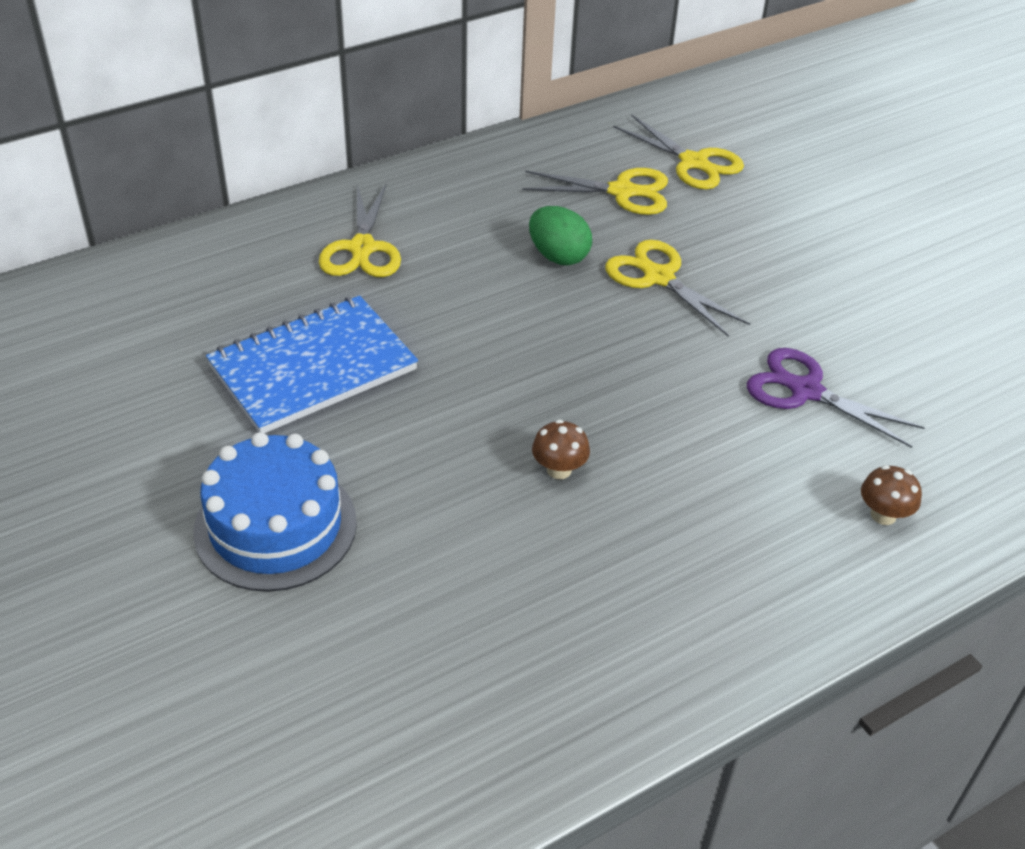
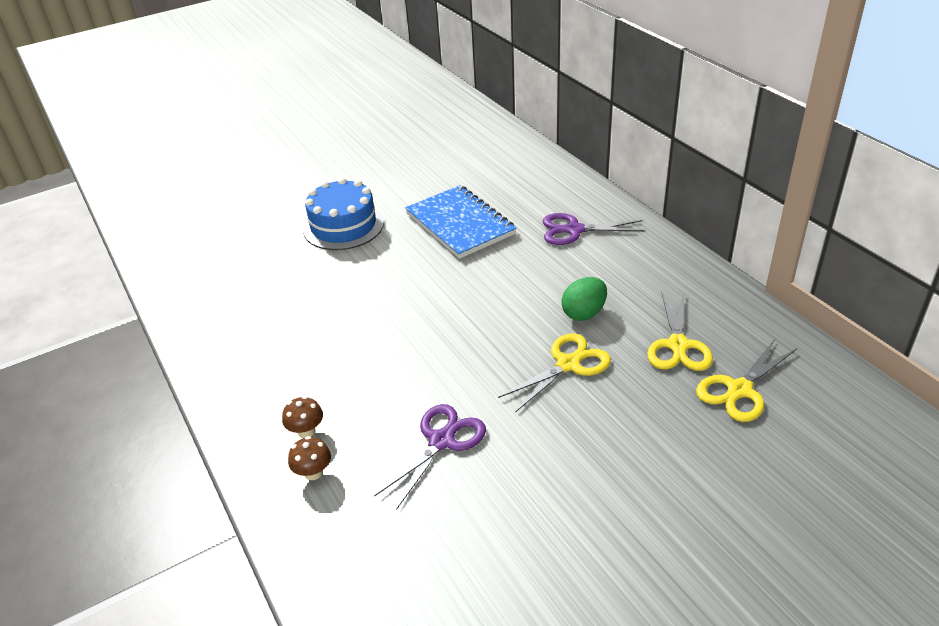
camera: 95 degrees right, 5 degrees down
(362, 248) = (574, 230): yellow scissors -> purple scissors
(559, 470) = (372, 318): brown mushroom -> brown mushroom (306, 431)

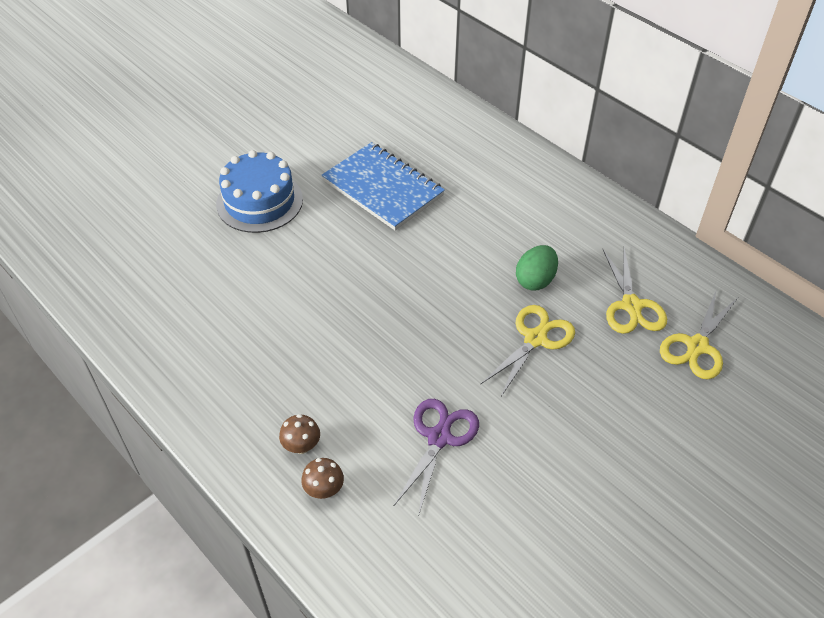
camera: 15 degrees left, 10 degrees up
(574, 230) = (500, 185): purple scissors -> none

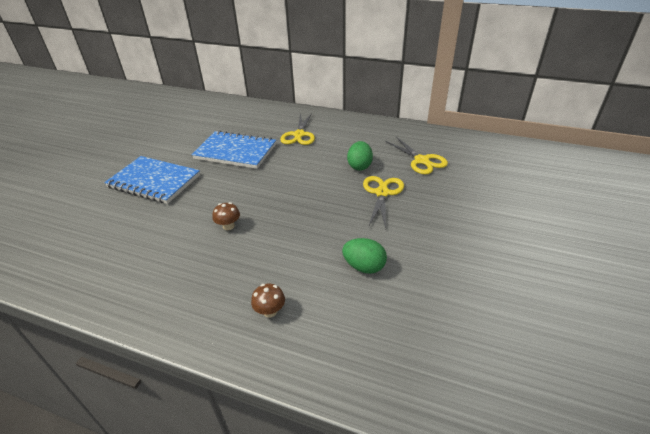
camera: 25 degrees left, 10 degrees down
(259, 202) = (154, 181): blue cake -> blue notebook
(324, 489) = (305, 333): brown mushroom -> brown mushroom (228, 226)
(439, 438) = (364, 267): purple scissors -> green egg
(697, 346) = (471, 167): yellow scissors -> yellow scissors (299, 135)

